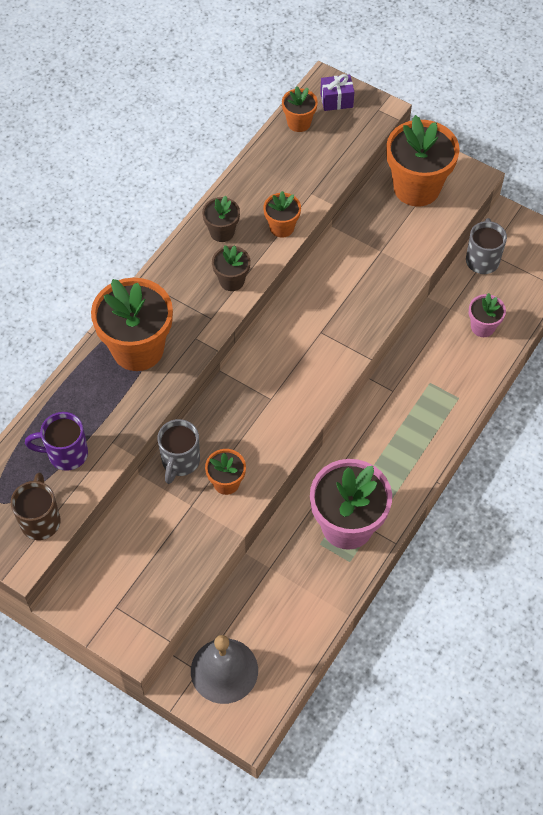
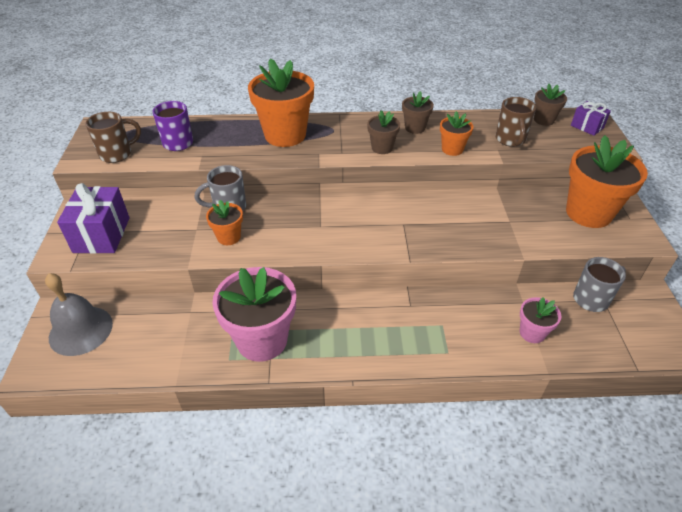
camera: 55 degrees right, 15 degrees down
(132, 594) = (102, 235): none -> purple gift
(299, 123) = (544, 120): orange flower pot -> brown flower pot
(306, 173) = (510, 140): none -> brown mug

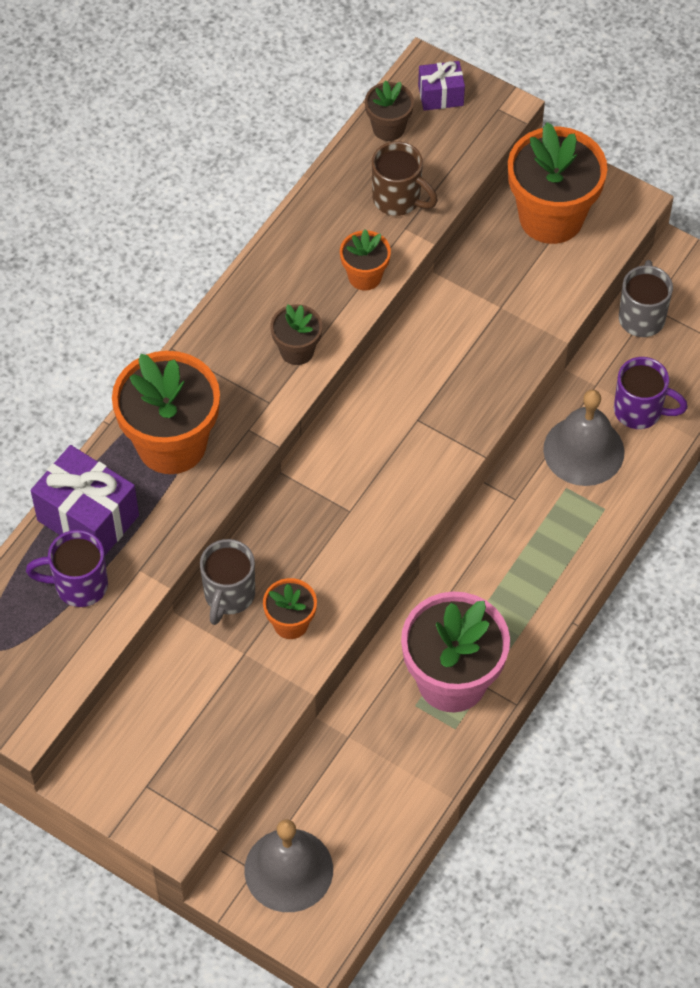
camera: 55 degrees left, 15 degrees up
(102, 235) = (168, 769): purple gift -> purple gift (88, 518)
(117, 154) = (48, 672): brown mug -> none
(415, 128) = (283, 283): brown flower pot -> none
(475, 320) = (583, 450): none -> grey bell
(532, 333) = (640, 411): pink flower pot -> purple mug

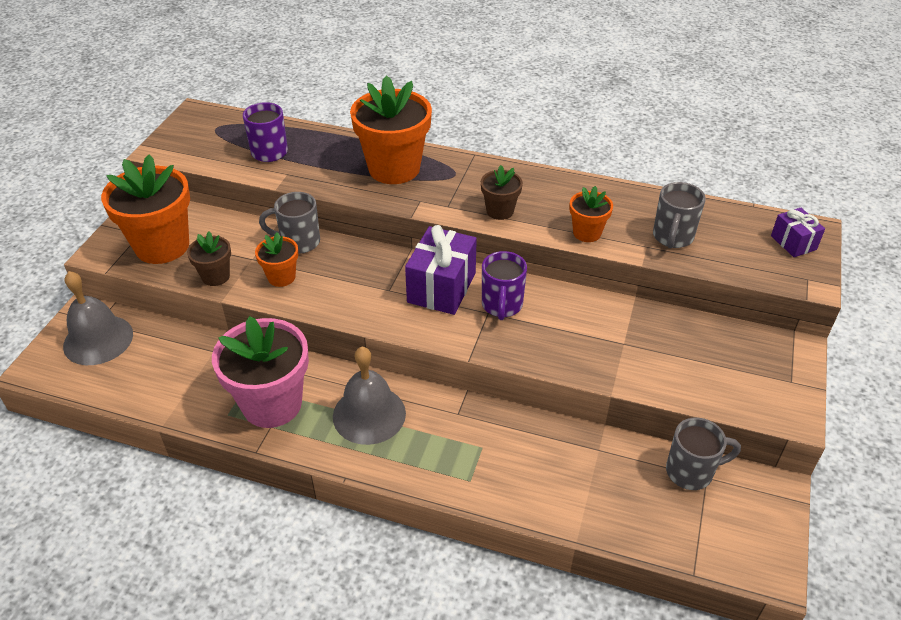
camera: 75 degrees right, 15 degrees down
(88, 518) = (323, 145): purple gift -> purple gift (441, 288)
(388, 128) = (738, 220): brown flower pot -> brown flower pot (215, 276)
(398, 199) = (672, 237): brown mug -> grey mug
(551, 217) = (737, 360): orange flower pot -> orange flower pot (162, 246)
(583, 450) = (525, 453): grey bell -> grey bell (369, 414)
(640, 411) = (586, 489): purple mug -> purple mug (502, 306)

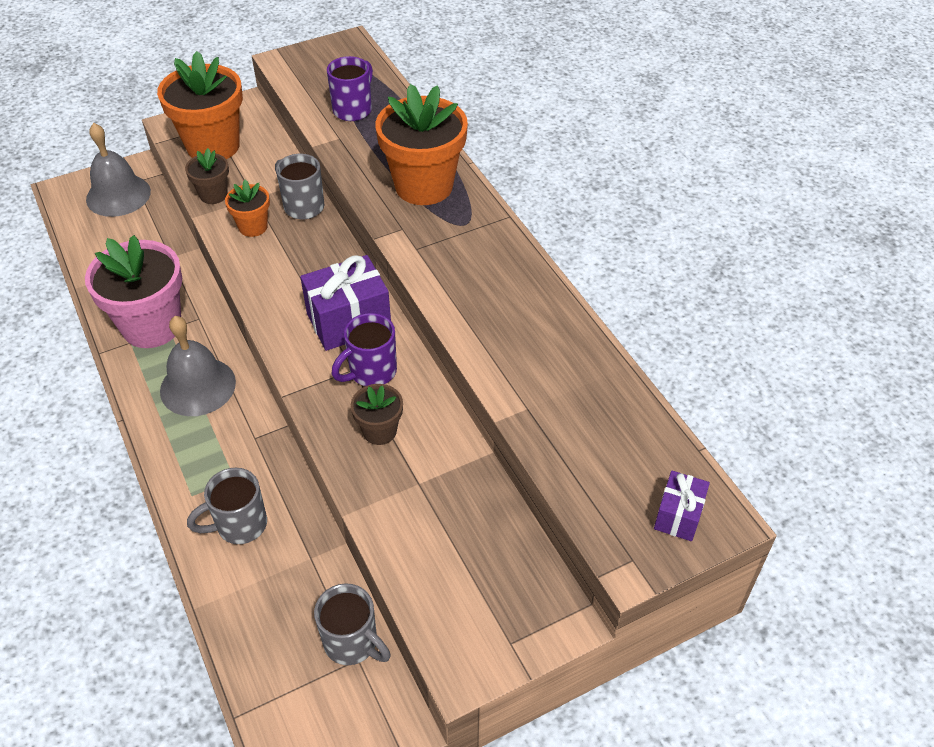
camera: 45 degrees right, 5 degrees up
(500, 211) = (451, 283): brown flower pot -> brown flower pot (379, 431)
(587, 233) = (493, 356): orange flower pot -> none
(672, 237) = (564, 418): grey mug -> grey mug (240, 525)

